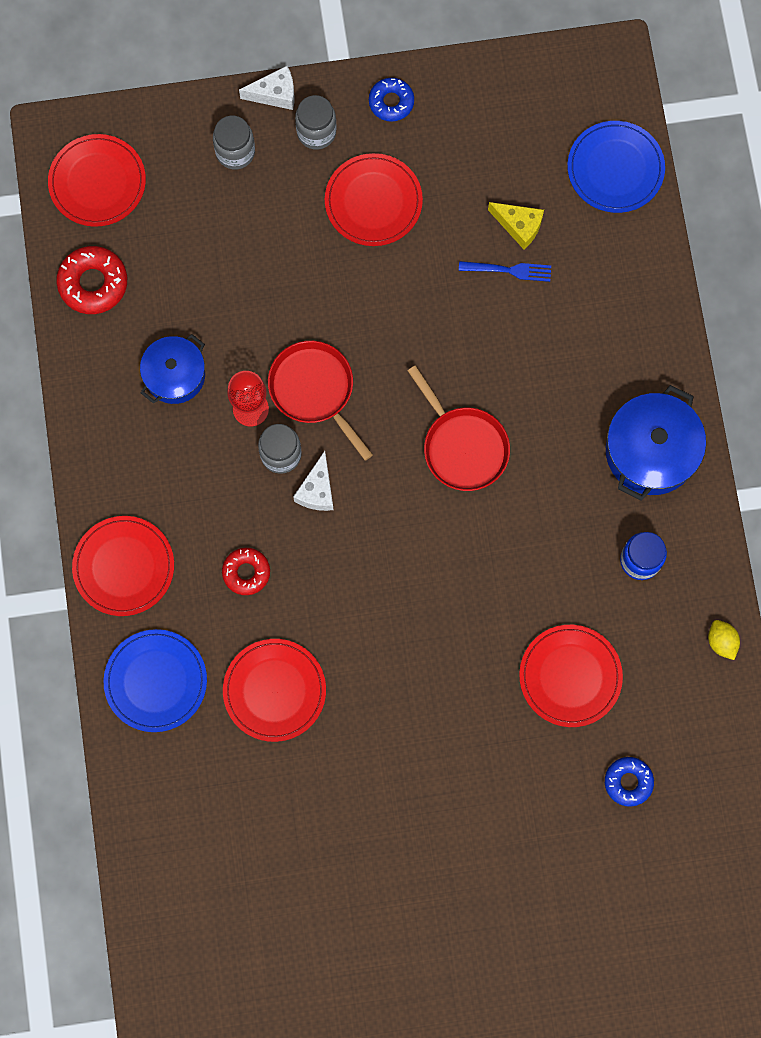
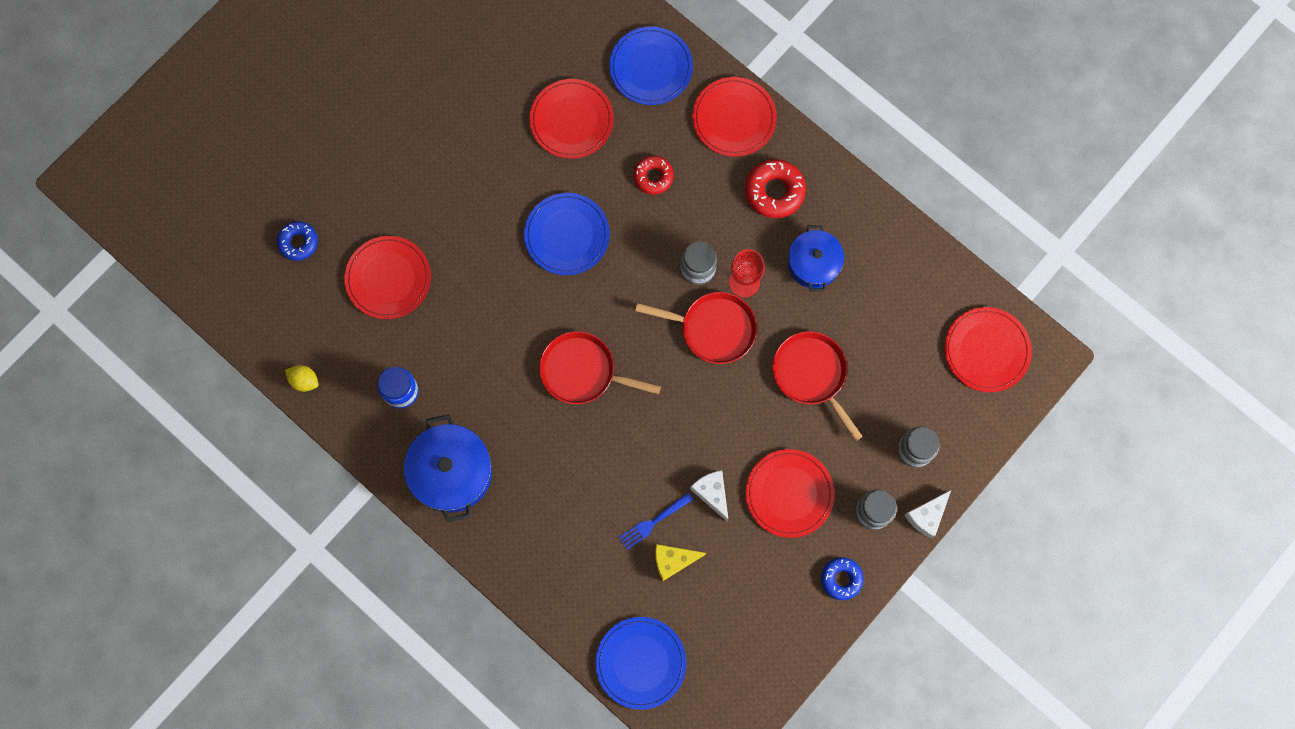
camera: 140 degrees right, 0 degrees up
(93, 283) = (923, 280): red donut -> red donut (774, 191)
(265, 282) = (811, 374): none -> red pan
(317, 490) = (653, 265): white cheese -> white cheese (712, 493)
(372, 582) = (567, 235): none -> blue plate

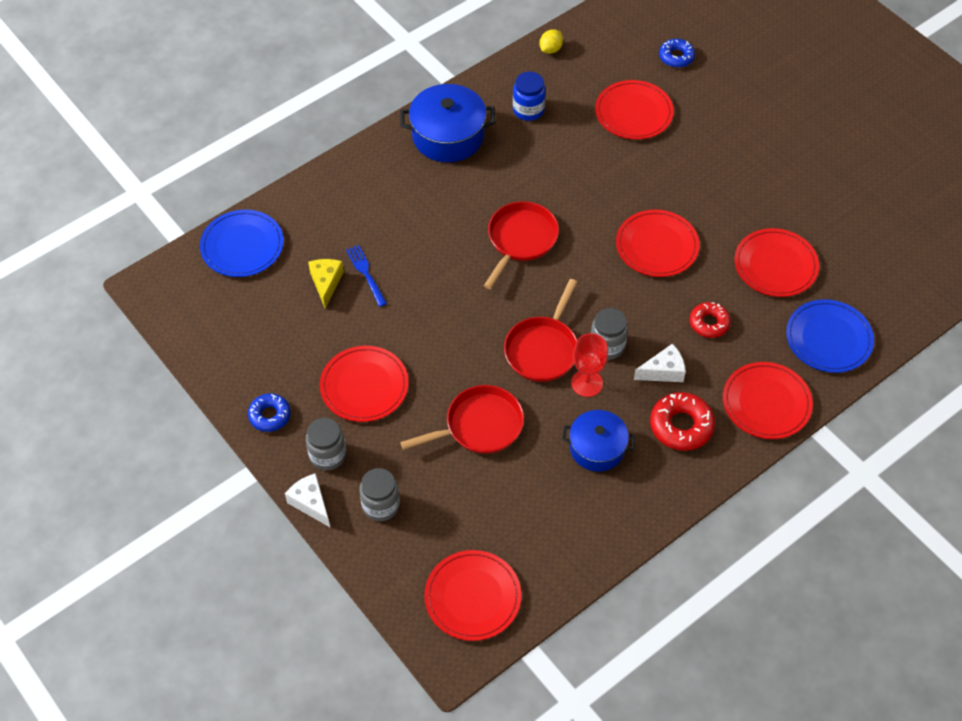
camera: 100 degrees right, 20 degrees down
(567, 235) = (657, 246): blue plate -> red plate
(712, 493) = (381, 323): white cheese -> white cheese (663, 371)

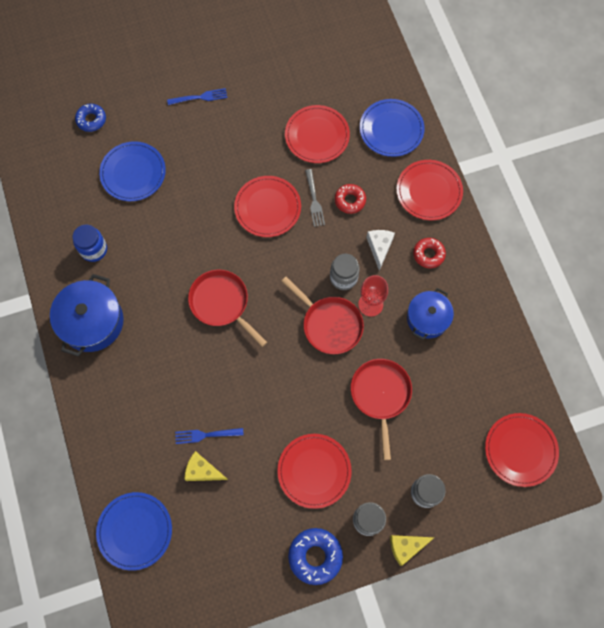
camera: 70 degrees left, 15 degrees up
(270, 415) = (315, 556): blue donut -> blue donut, size x1.51
(310, 503) = (406, 546): white cheese -> yellow cheese
(551, 49) = (37, 208): yellow lemon -> none
(633, 112) = (133, 173): red plate -> blue plate
(681, 426) = (428, 254): red donut -> red donut, size x0.66
(690, 287) = (314, 200): none -> grey fork
(759, 139) = (199, 97): none -> blue fork

